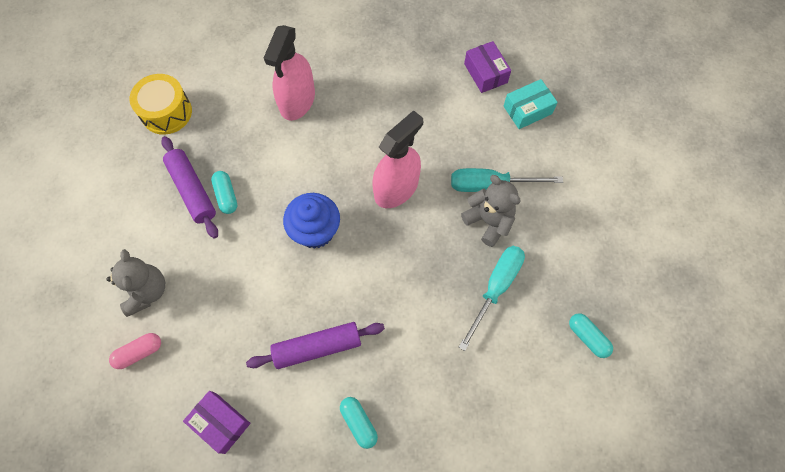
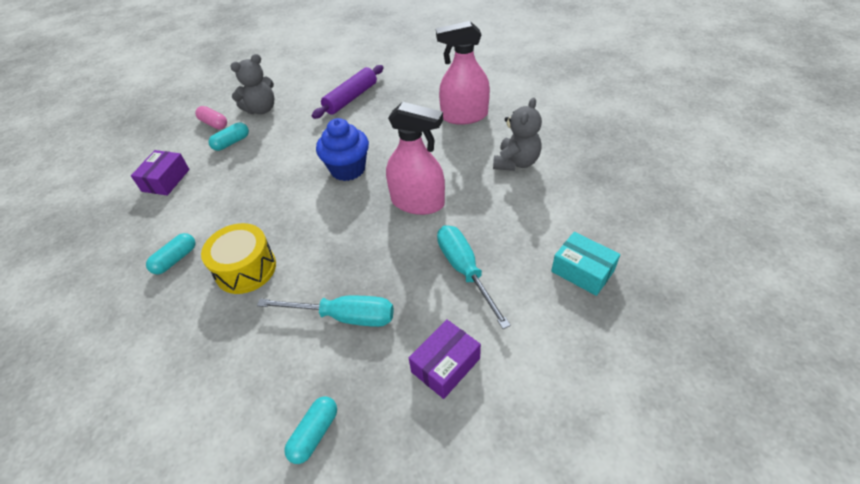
camera: 70 degrees right, 20 degrees down
(166, 112) = (408, 65): yellow drum -> yellow drum (246, 269)
(226, 196) = (355, 114): turquoise capsule -> turquoise capsule (231, 143)
(317, 347) = (240, 209): purple rolling pin -> none
(485, 73) = (598, 220): purple box -> purple box (445, 365)
(489, 221) = (420, 284): grey teddy bear -> grey teddy bear (516, 162)

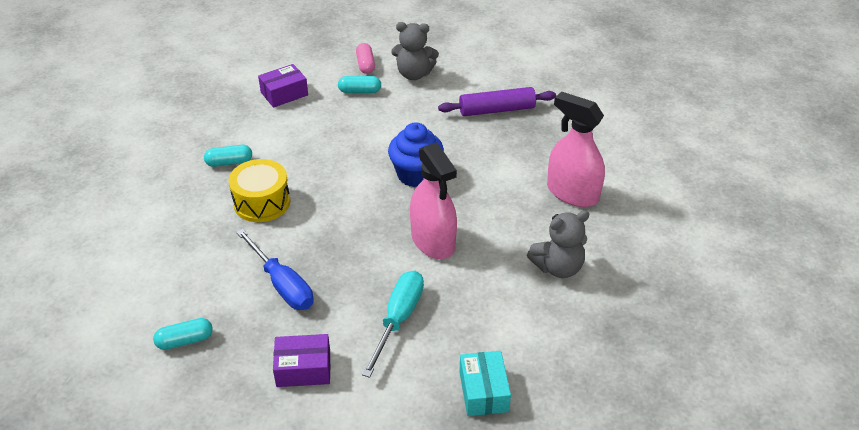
camera: 40 degrees right, 5 degrees down
(344, 316) = (282, 284): turquoise screwdriver -> blue screwdriver

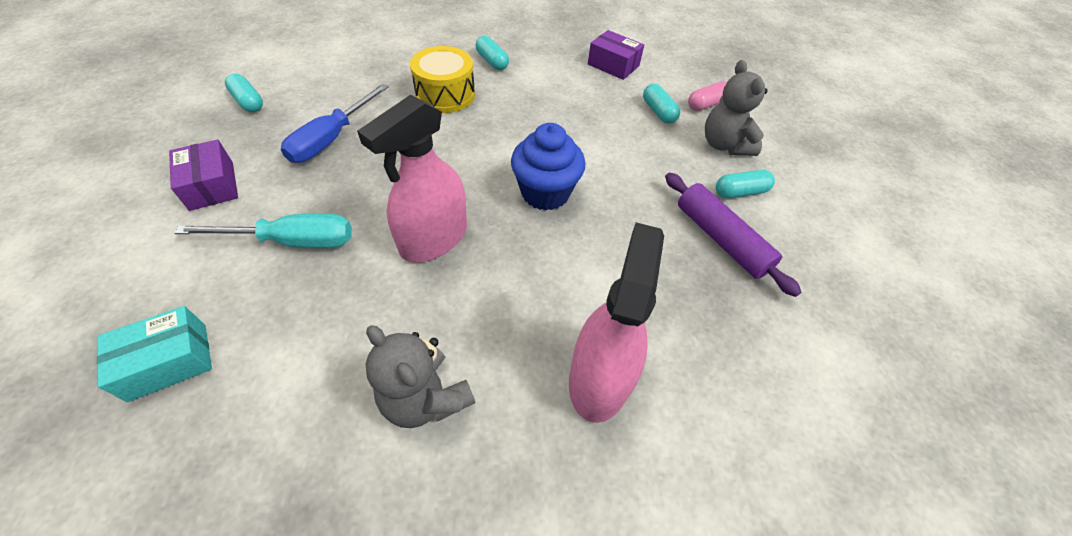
camera: 65 degrees right, 10 degrees up
(462, 86) = (740, 192): none -> turquoise capsule

